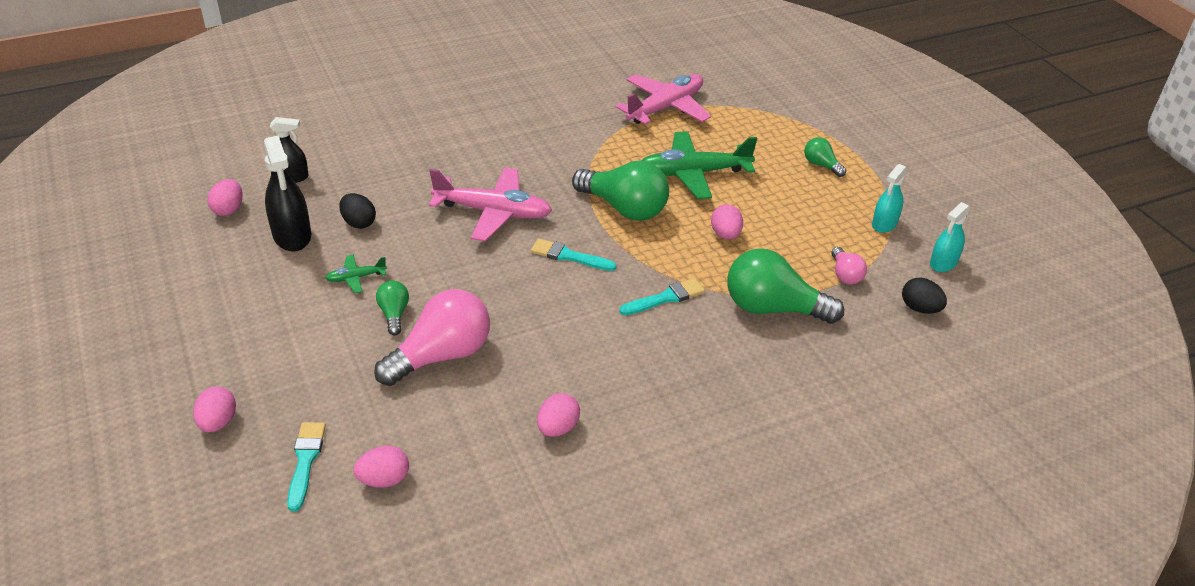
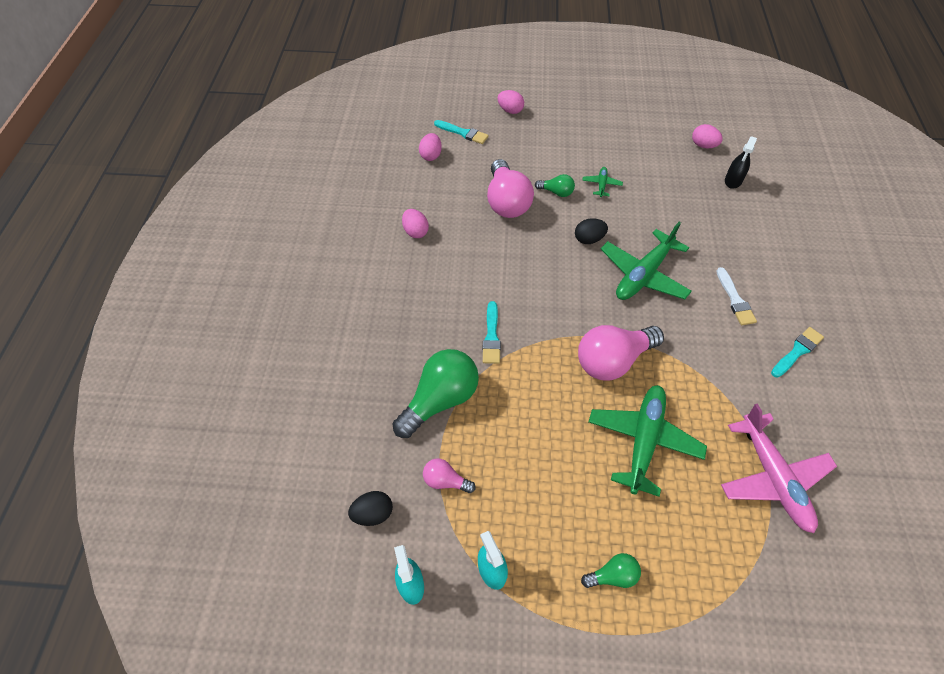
camera: 120 degrees right, 15 degrees up
(292, 235) = (661, 167): black spray bottle -> none
(359, 223) = (662, 200): black egg -> black egg (589, 239)
(485, 150) = (735, 299): none -> white brush
(493, 212) = (643, 275): pink plane -> green plane
(569, 256) = (568, 299): turquoise brush -> turquoise brush (797, 351)
(624, 208) = (613, 360): green light bulb -> pink light bulb
(725, 235) = (543, 417): pink egg -> none

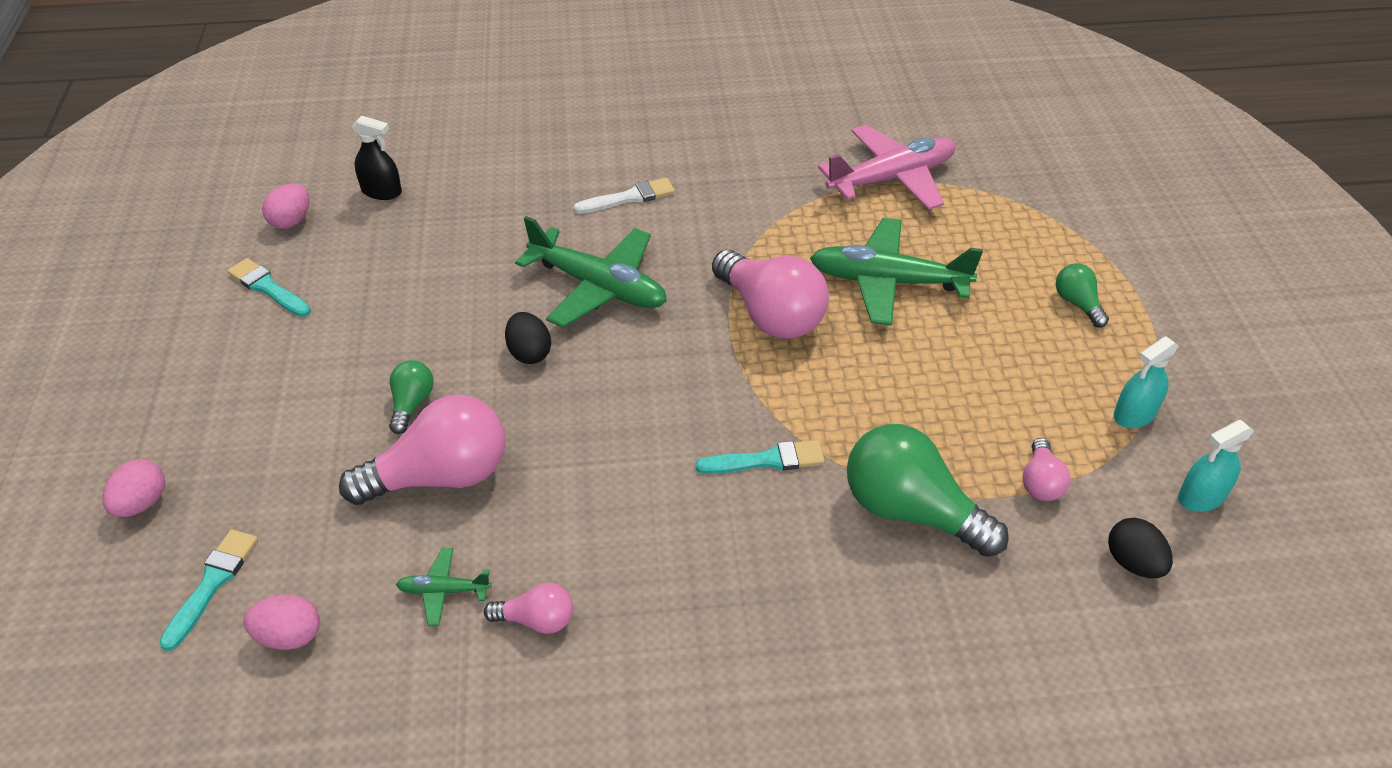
camera: 100 degrees left, 10 degrees down
(415, 232) = (536, 620): pink egg -> pink light bulb
(601, 184) = (390, 343): green plane -> green plane (443, 591)
(797, 351) = (704, 150): turquoise brush -> turquoise brush (268, 288)

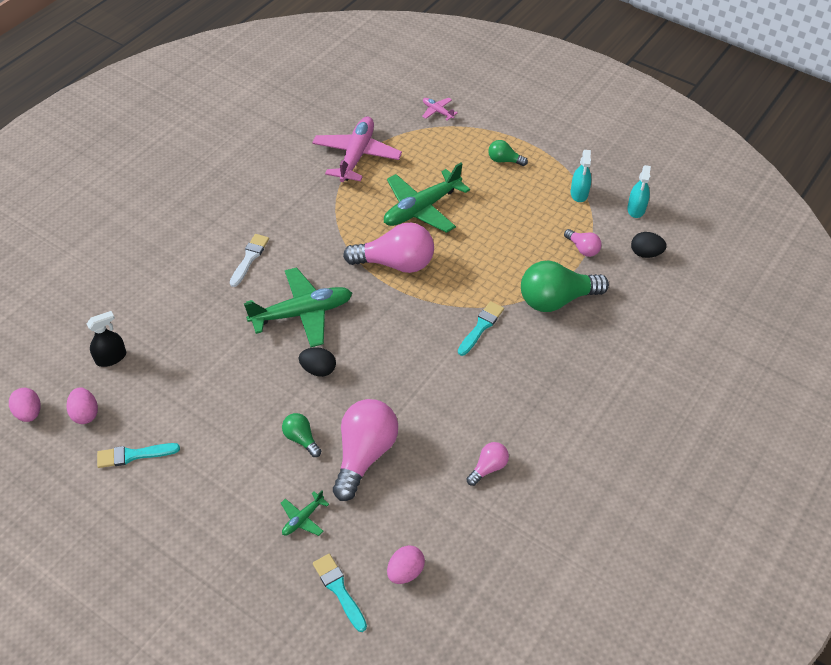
camera: 50 degrees left, 5 degrees up
(142, 503) = (248, 597): pink egg -> pink egg (29, 413)
(443, 591) = (437, 494): green plane -> green plane (303, 519)
(1063, 196) = (437, 111): none -> pink plane

